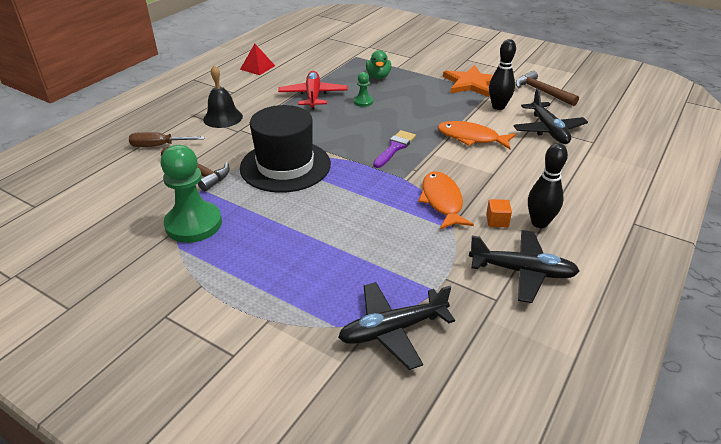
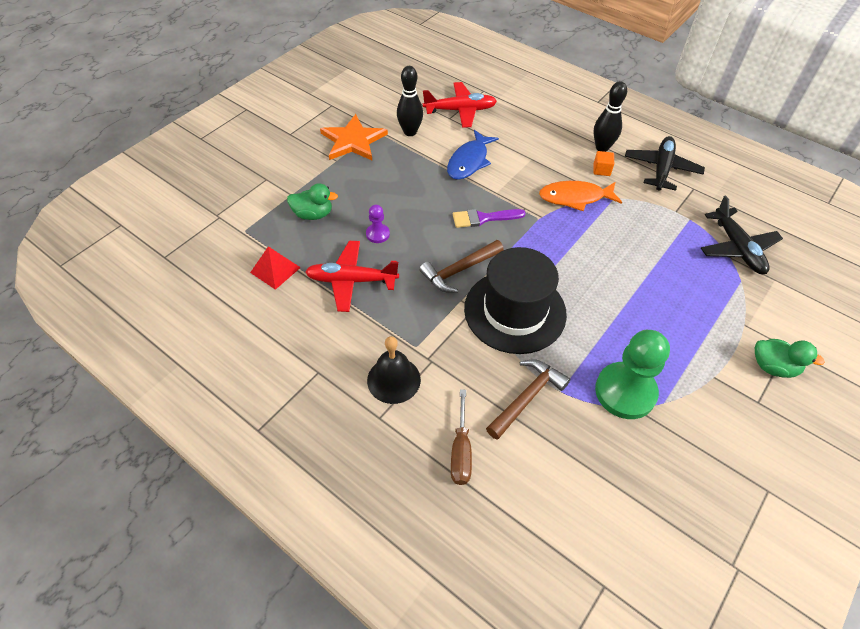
camera: 85 degrees left, 15 degrees up
(207, 336) = (773, 367): none -> green duck
(257, 67) = (243, 343): red pyramid -> red pyramid (275, 270)
(363, 102) = (377, 234): green pawn -> purple pawn
(395, 148) = (483, 218): purple brush -> purple brush turned 45 degrees counterclockwise
(471, 138) = (469, 161): orange fish -> blue fish
(541, 91) = (384, 97): brown hammer -> brown hammer (459, 270)
(548, 130) = (460, 110): black plane -> red plane

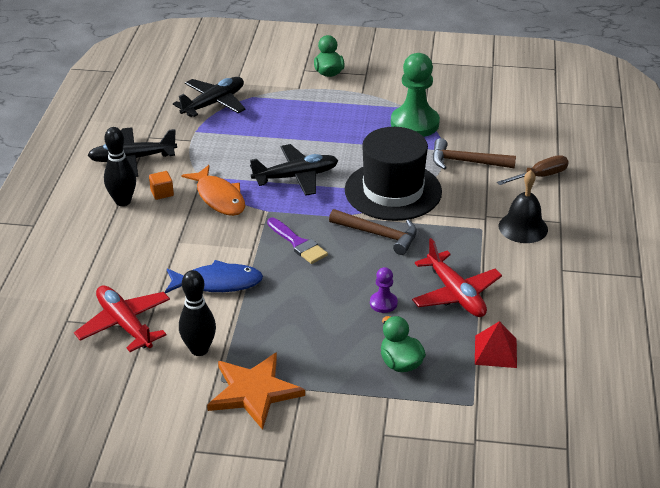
camera: 120 degrees left, 15 degrees down
(578, 255) = (296, 177): none -> black plane

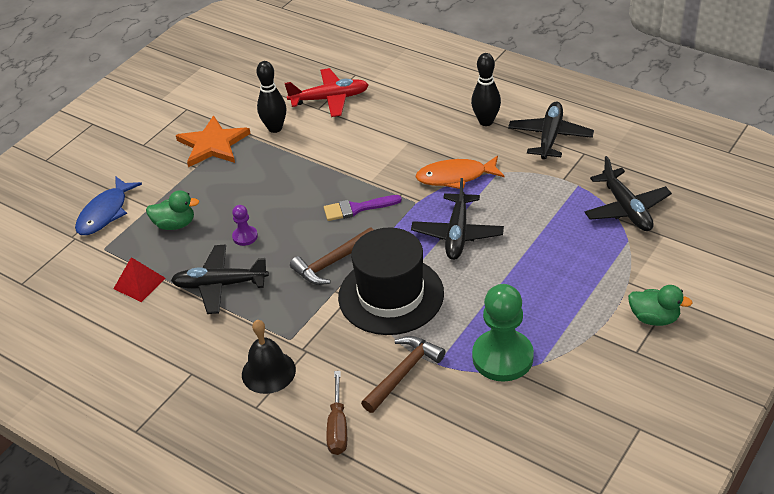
camera: 120 degrees right, 5 degrees up
(162, 193) = (485, 145): orange cube -> none
(217, 283) = (340, 152): blue fish -> blue fish (105, 213)
(455, 294) = (220, 285): red plane -> black plane

